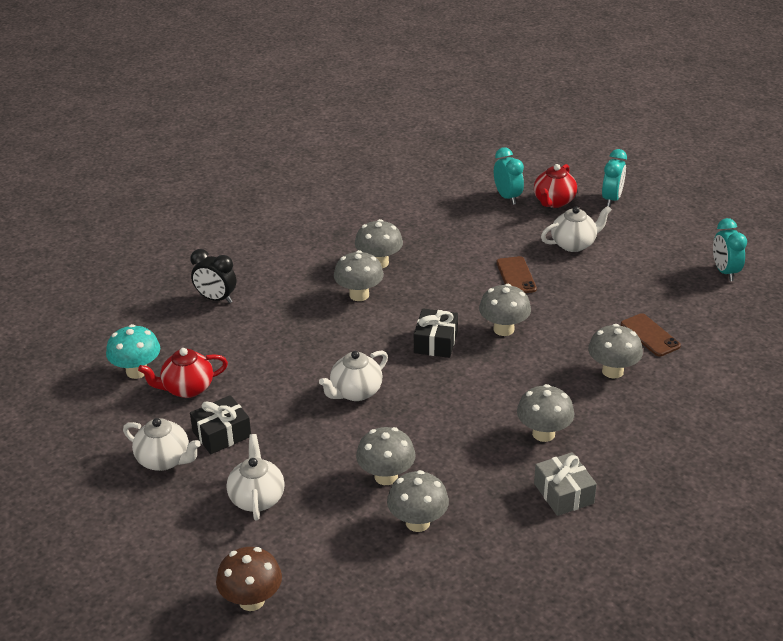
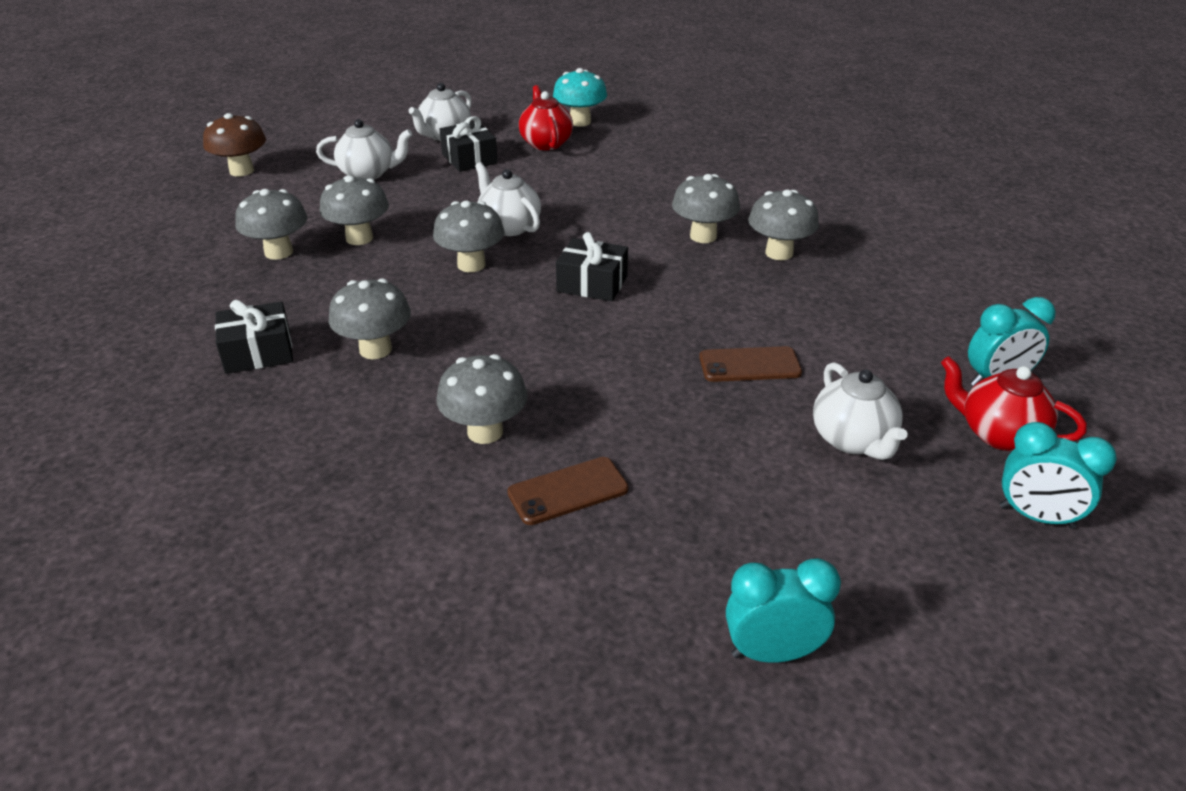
camera: 95 degrees right, 0 degrees up
(216, 299) = (699, 155): black clock -> none
(503, 329) = (611, 340): grey mushroom -> grey mushroom (471, 265)
(563, 493) = (258, 352): grey gift -> black gift

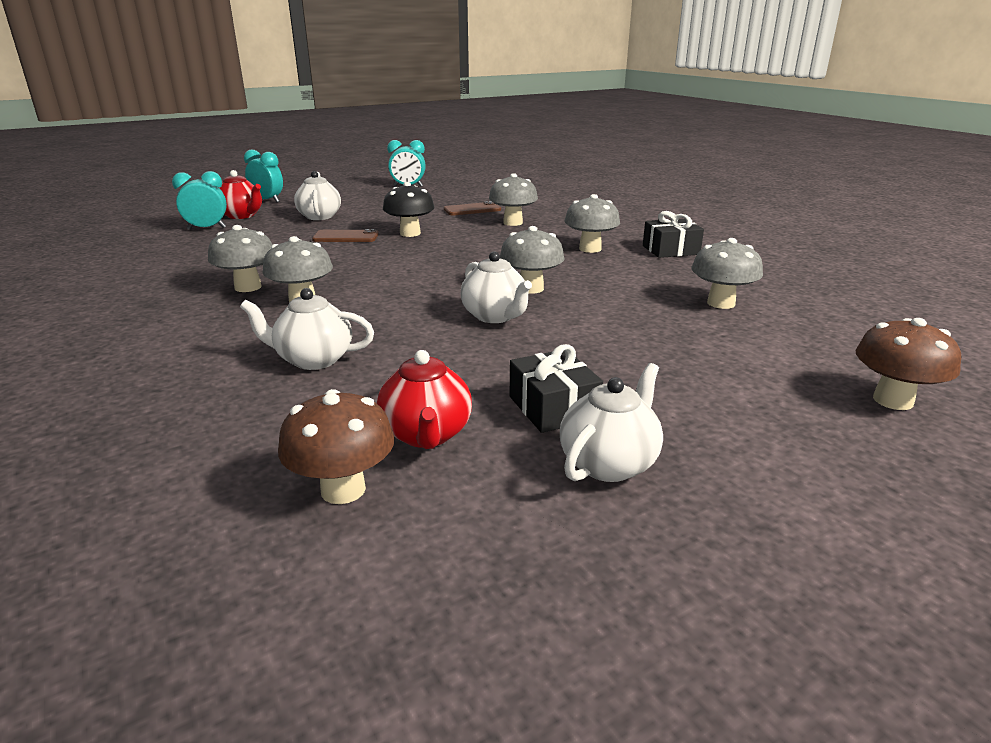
camera: 175 degrees left, 10 degrees down
(359, 238) = (649, 312): grey mushroom -> none
(368, 174) = (695, 387): white teapot -> white teapot (313, 359)
(580, 122) = (343, 489): turquoise mushroom -> brown mushroom
(592, 284) = (428, 274): black gift -> none
(654, 381) = (410, 233): none -> black mushroom

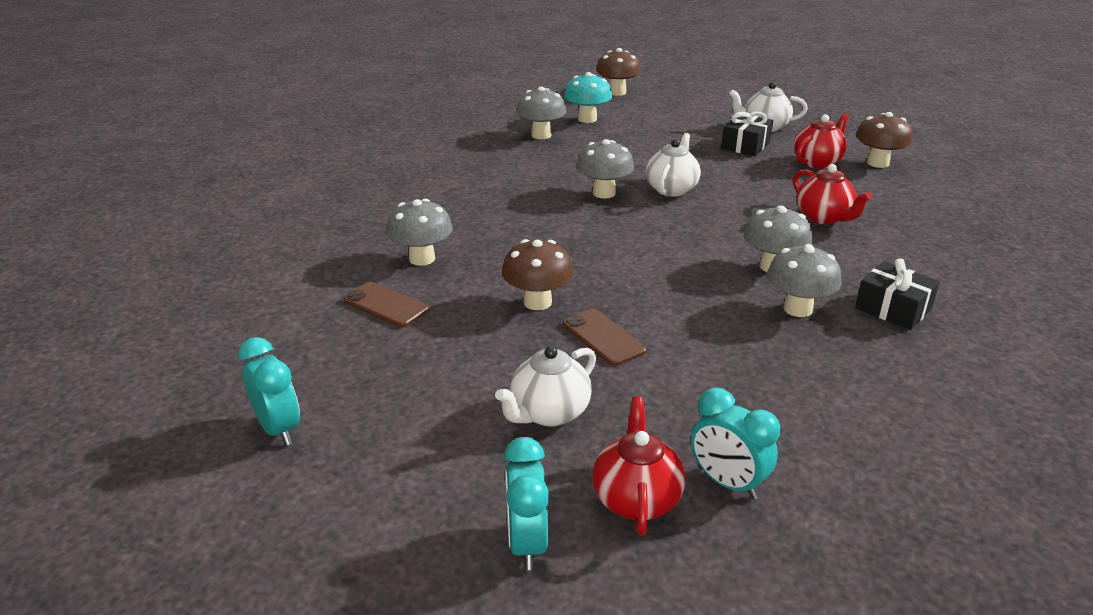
camera: 125 degrees left, 5 degrees up
(313, 359) = (824, 217): white teapot -> red teapot
(410, 233) = (537, 302): black mushroom -> brown mushroom
(590, 249) = (472, 197): grey mushroom -> none
(670, 250) = (435, 168): black gift -> black gift (893, 309)
(762, 341) = (587, 119): none -> turquoise mushroom

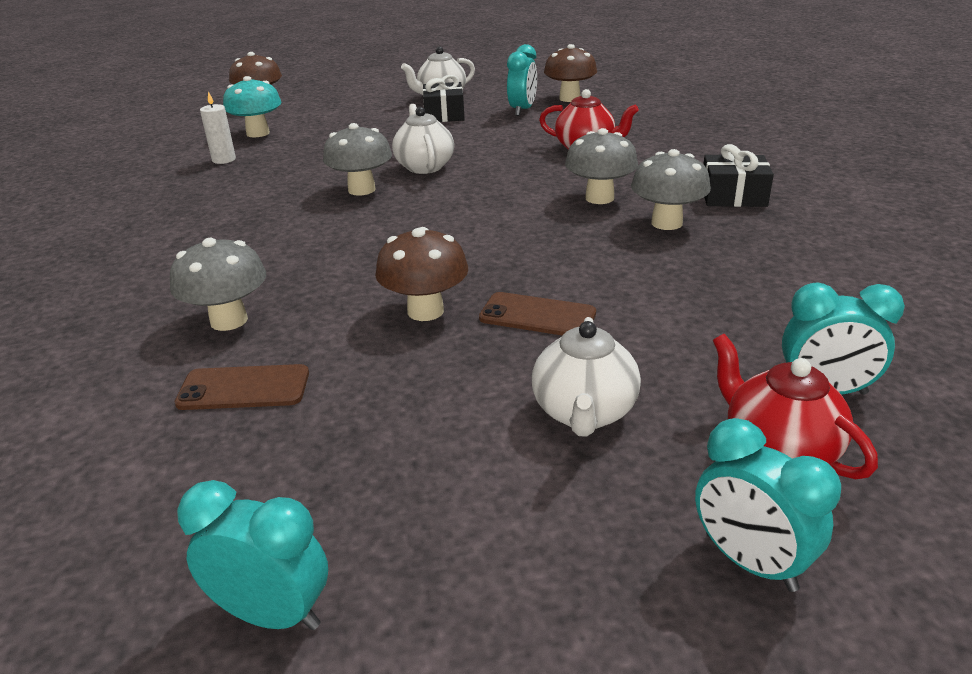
camera: 35 degrees left, 0 degrees up
(541, 135) = (224, 160): grey mushroom -> white candle
(817, 162) = (522, 110): red teapot -> turquoise clock

